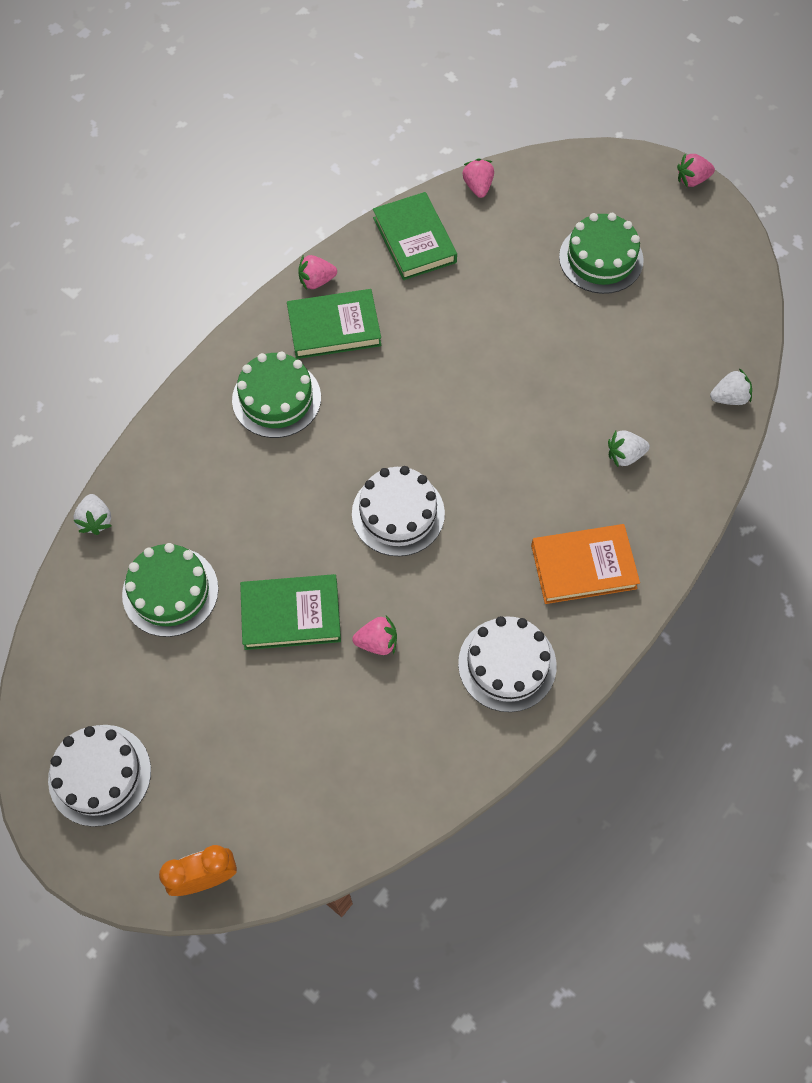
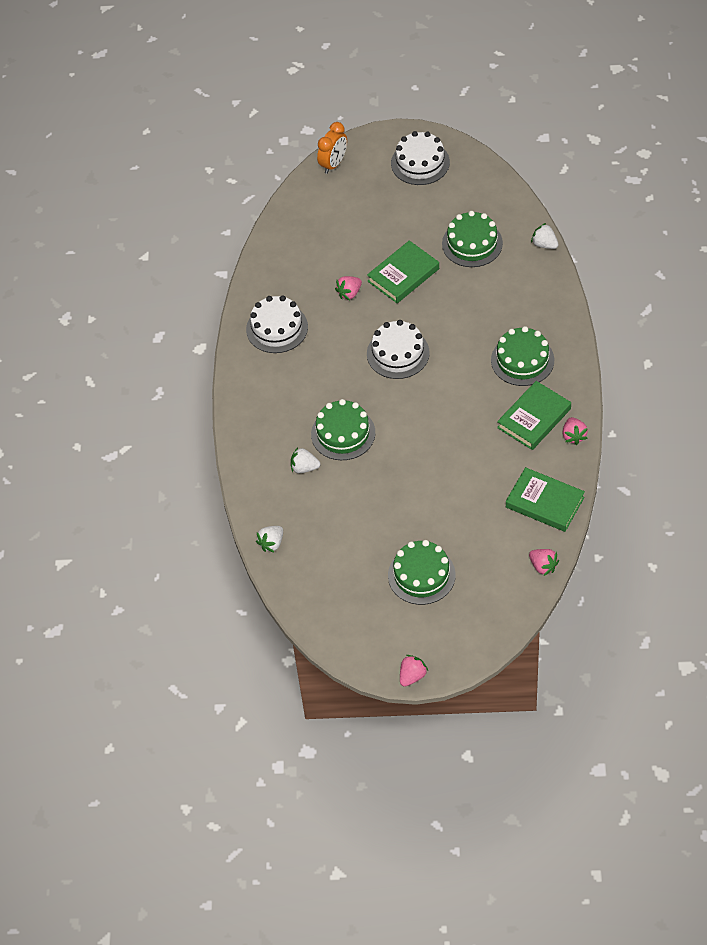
camera: 145 degrees right, 10 degrees down
(316, 281) = (573, 436): pink strawberry -> pink strawberry turned 135 degrees clockwise
(548, 463) = (343, 433): none -> green cake
(583, 566) = (278, 397): orange book -> none
(624, 455) = (304, 468): white strawberry -> white strawberry turned 120 degrees counterclockwise

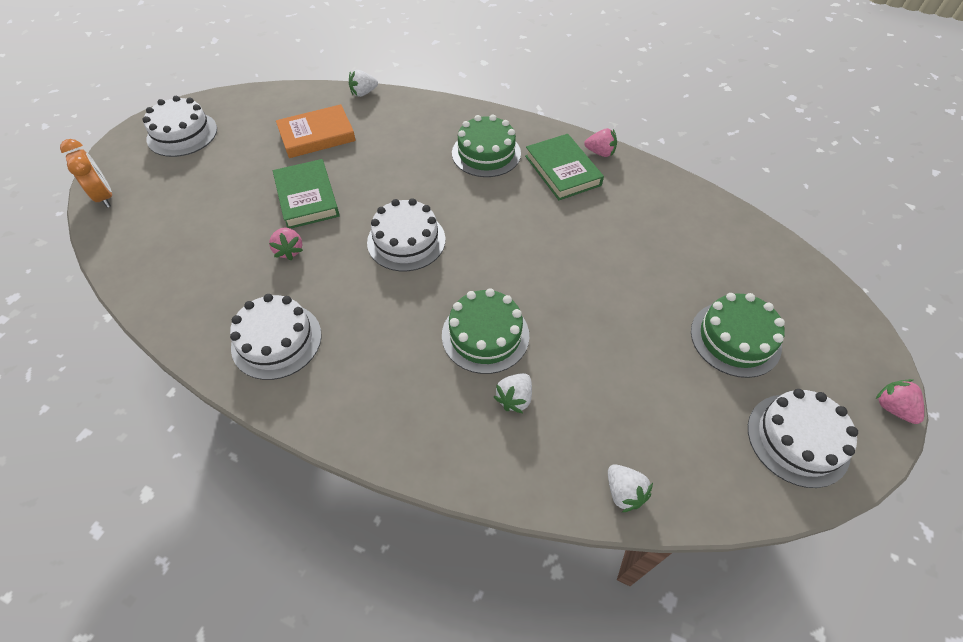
camera: 70 degrees left, 0 degrees up
(357, 625) = (797, 439): none -> white cake
(472, 243) = (317, 135): green cake -> orange book
(543, 566) = (755, 230): pink strawberry -> none
(544, 502) = (672, 200): green book -> none

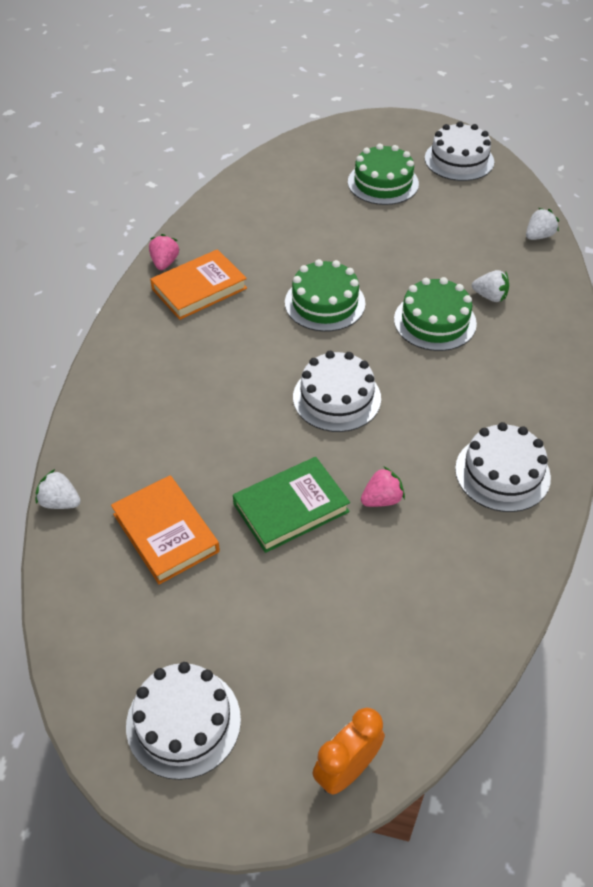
camera: 100 degrees left, 5 degrees down
(363, 93) = (60, 502): white strawberry -> white strawberry turned 150 degrees clockwise
(486, 153) = (179, 353): green cake -> green cake (325, 303)
(562, 170) = (199, 288): green book -> orange book
(892, 408) = (415, 120): pink strawberry -> none

